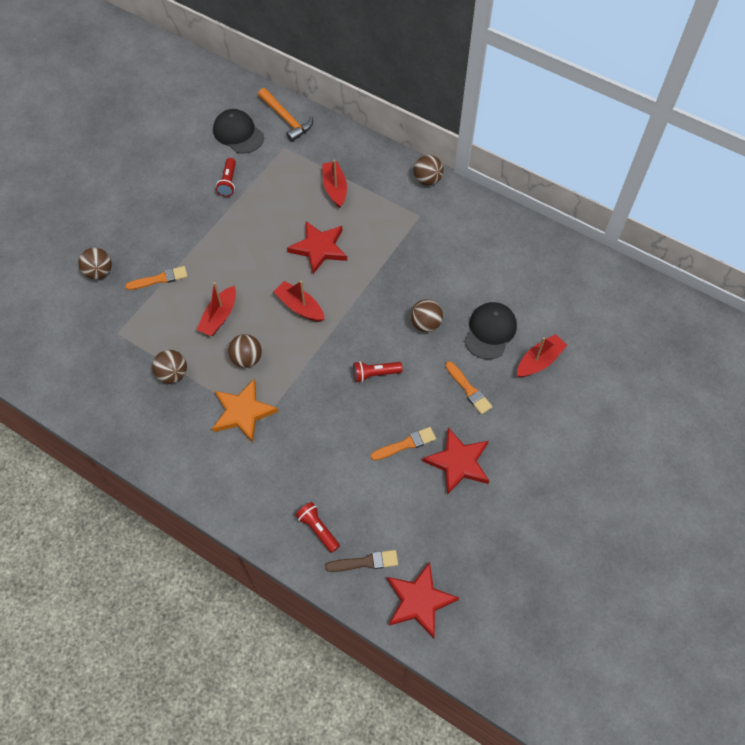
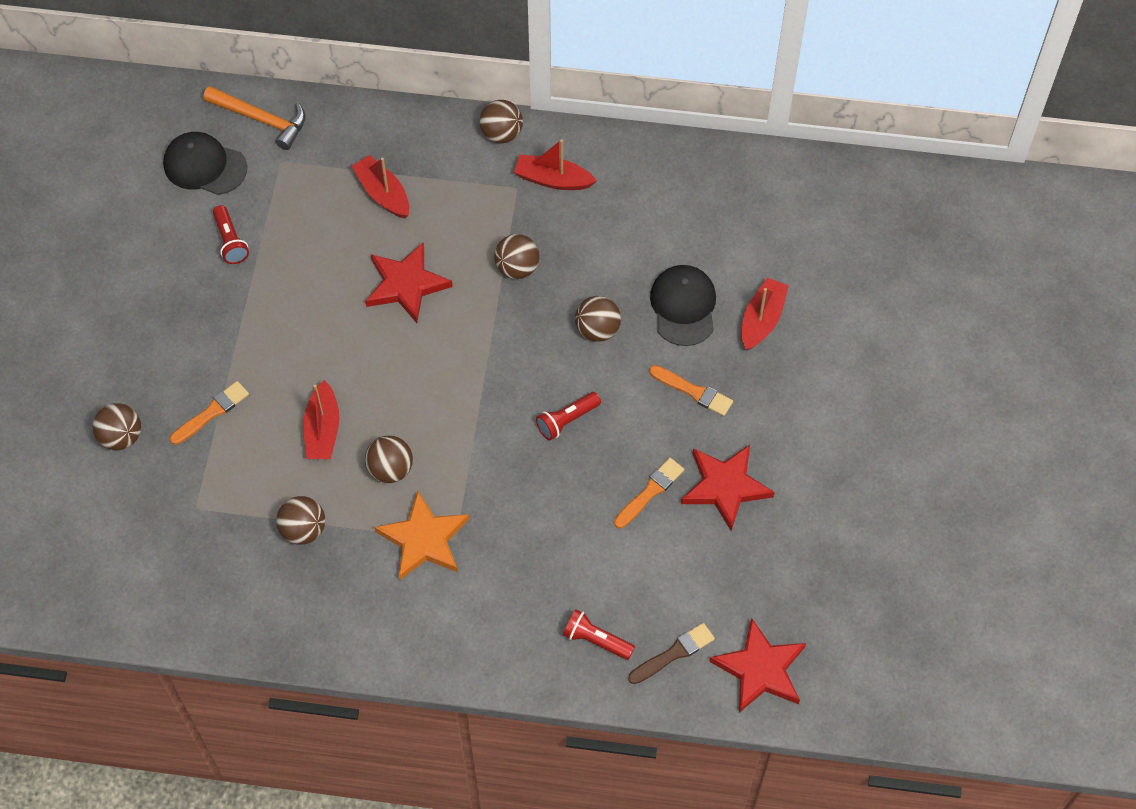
camera: 25 degrees left, 0 degrees up
(300, 307) = (423, 373): red boat -> red boat (553, 179)
(394, 265) = (517, 268): none -> brown ball

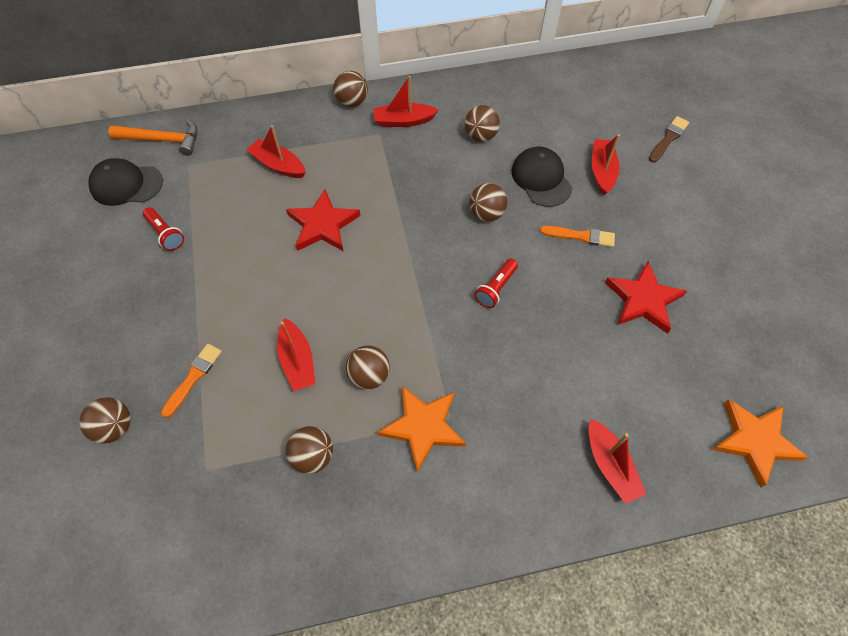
camera: 20 degrees left, 0 degrees up
(517, 268) = (404, 188): brown ball -> brown ball (480, 136)
(596, 640) = (610, 465): red flashlight -> red boat
(650, 492) = (588, 323): orange brush -> none
(674, 653) = (679, 453): brown brush -> brown brush (668, 138)
(760, 669) = (755, 441): red star -> orange star

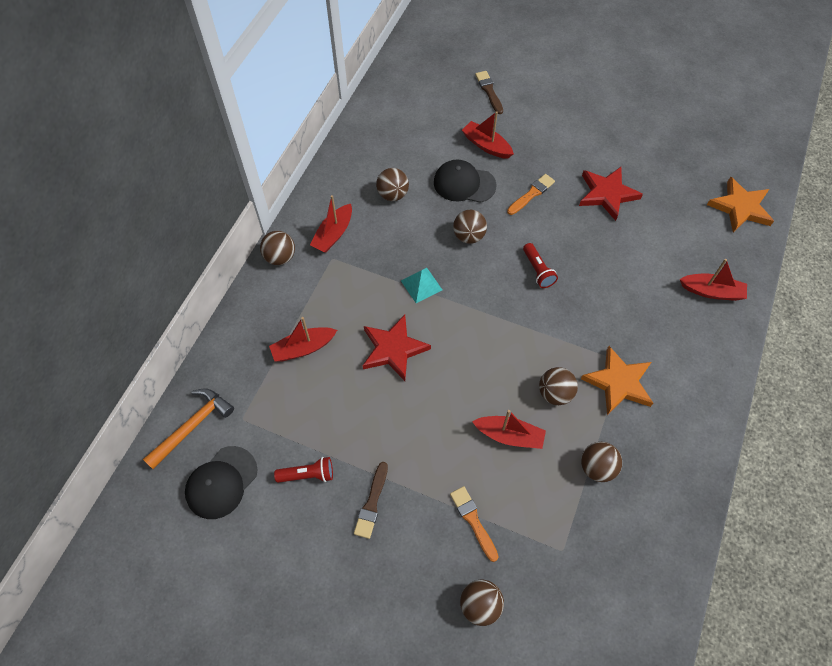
camera: 55 degrees left, 0 degrees up
(166, 292) = (372, 503): none -> brown brush
(404, 208) = (421, 285): none -> turquoise pyramid

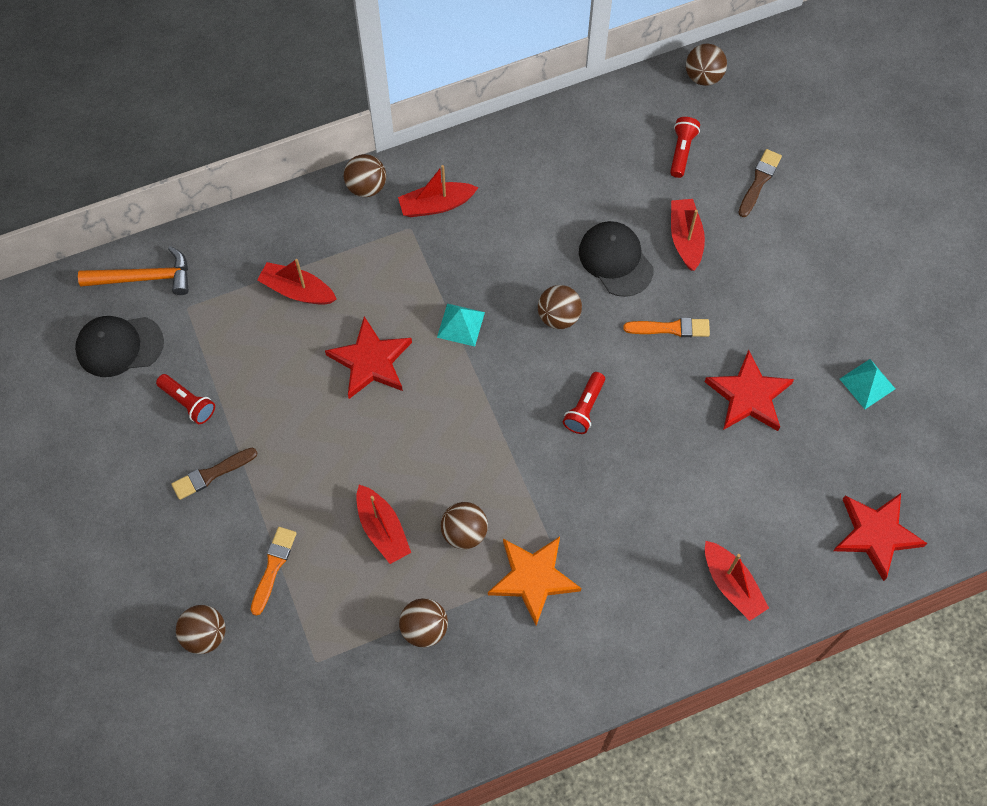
camera: 45 degrees right, 5 degrees up
(393, 194) = (534, 212): brown ball -> brown ball (703, 77)
(434, 106) = (681, 151): none -> red flashlight
(651, 142) = (867, 383): none -> turquoise pyramid
(740, 207) = (876, 534): orange star -> red star

